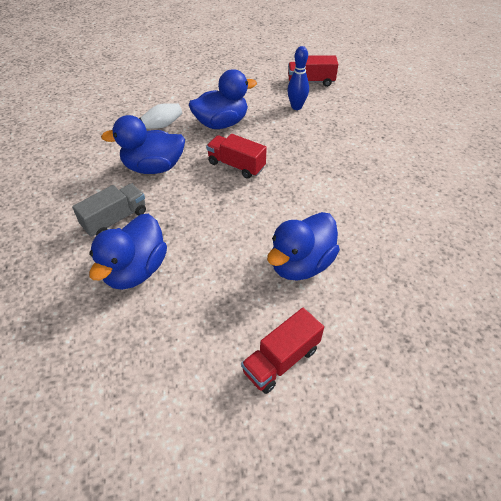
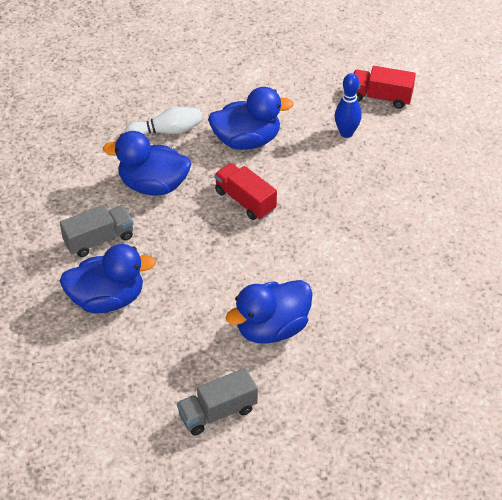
camera: 15 degrees right, 0 degrees up
(136, 270) = (107, 299): blue duck -> blue duck turned 135 degrees counterclockwise
(281, 360) = (217, 412): red truck -> grey truck

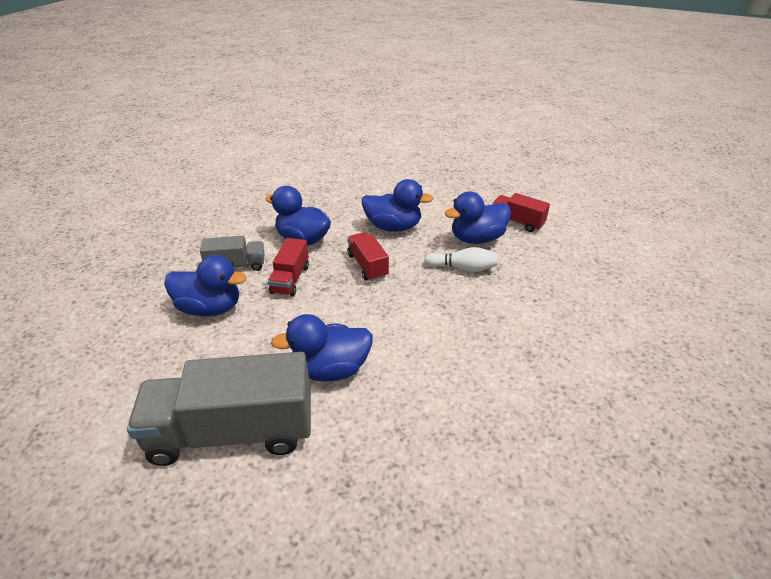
camera: 20 degrees right, 10 degrees down
(168, 131) = (337, 209): white bowling pin -> white bowling pin (463, 268)
(171, 240) = (290, 279): none -> red truck
(217, 412) = (232, 432): grey truck -> grey truck, size x2.00
(346, 133) = (477, 239): blue bowling pin -> blue duck

